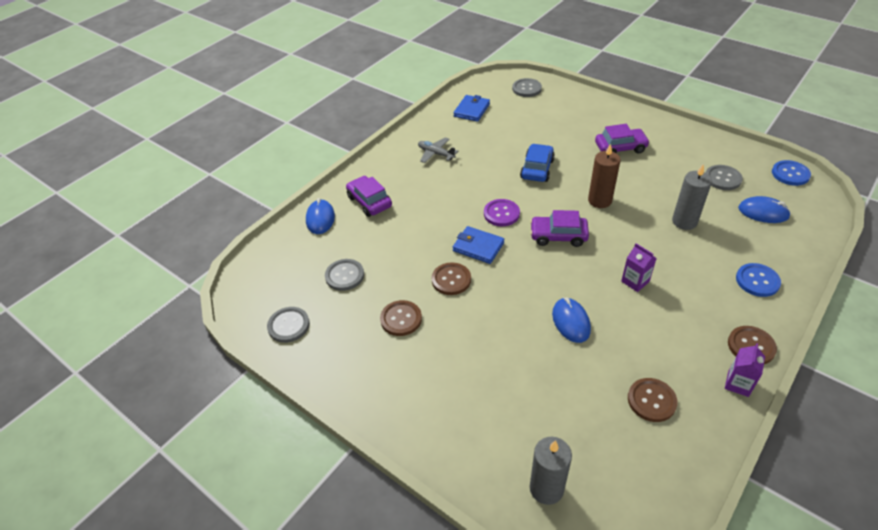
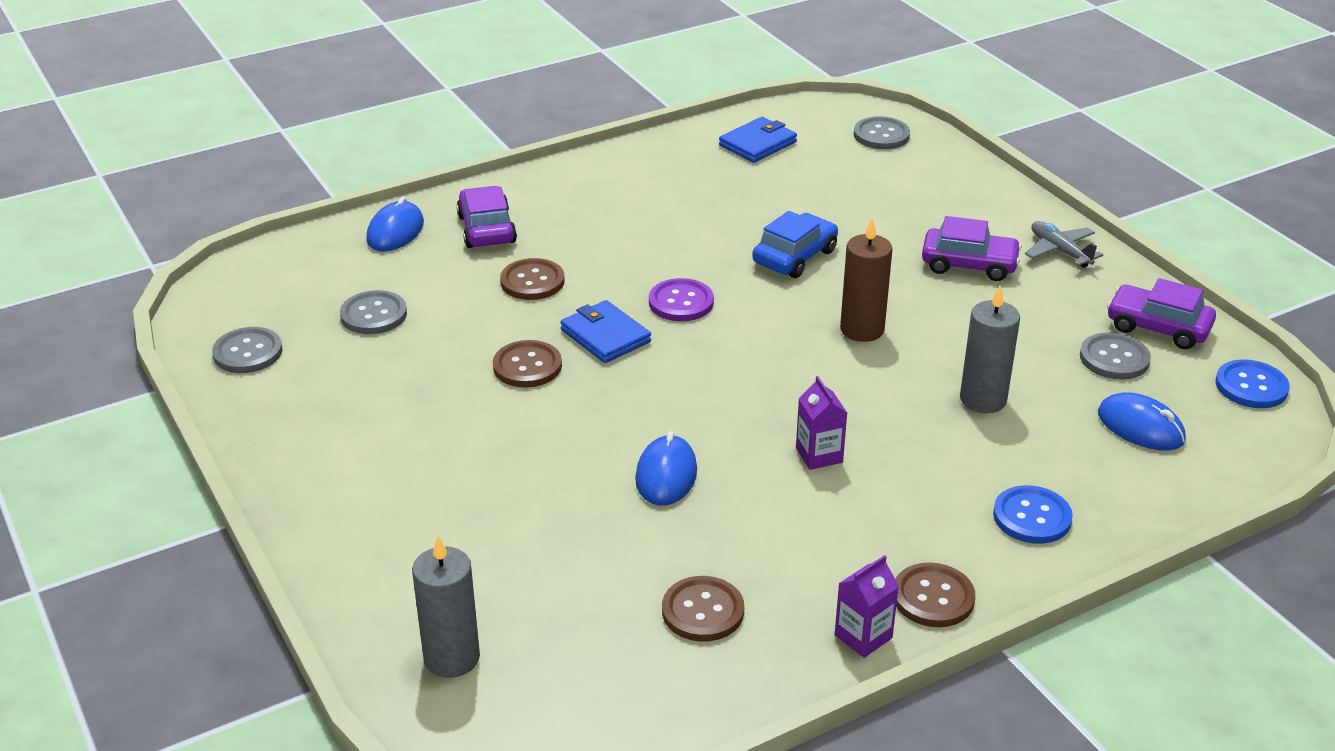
camera: 20 degrees right, 10 degrees down
(401, 319) = (412, 393): brown button -> brown button (532, 281)
(436, 154) = (645, 191): grey plane -> grey plane (1060, 251)
(558, 236) = (747, 358): purple car -> purple car (1158, 327)

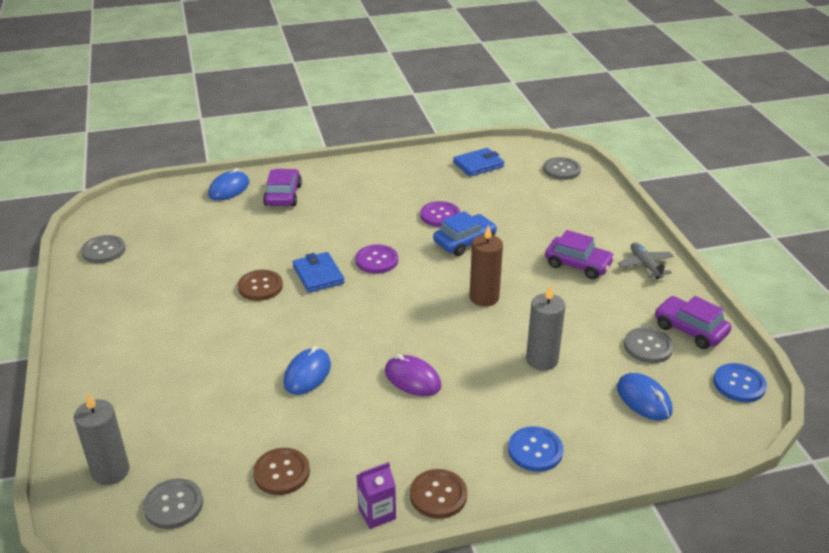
camera: 15 degrees right, 0 degrees up
(373, 315) = (188, 239): grey button -> grey button (173, 505)
(532, 281) = (292, 232): brown button -> none
(739, 225) = (440, 215): none -> purple button
(819, 455) = (412, 379): purple carton -> purple mouse

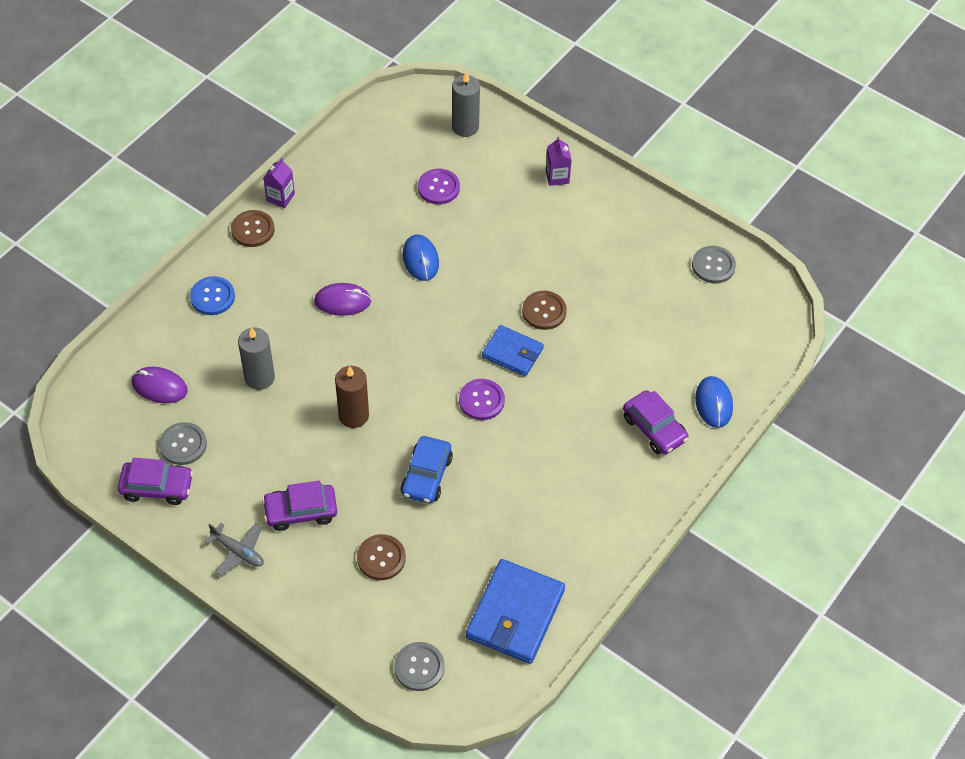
camera: 140 degrees right, 20 degrees up
(105, 373) = (557, 176): none -> purple carton
(173, 505) = (404, 133): grey button -> none
(281, 472) = (362, 186): brown button -> brown button (381, 558)
(440, 215) = (481, 499): purple button -> purple button (438, 187)
(478, 165) = (515, 614): blue wallet -> blue wallet, size x1.64
(644, 399) = (159, 387): blue mouse -> purple mouse
(739, 384) = (92, 448): blue button -> none

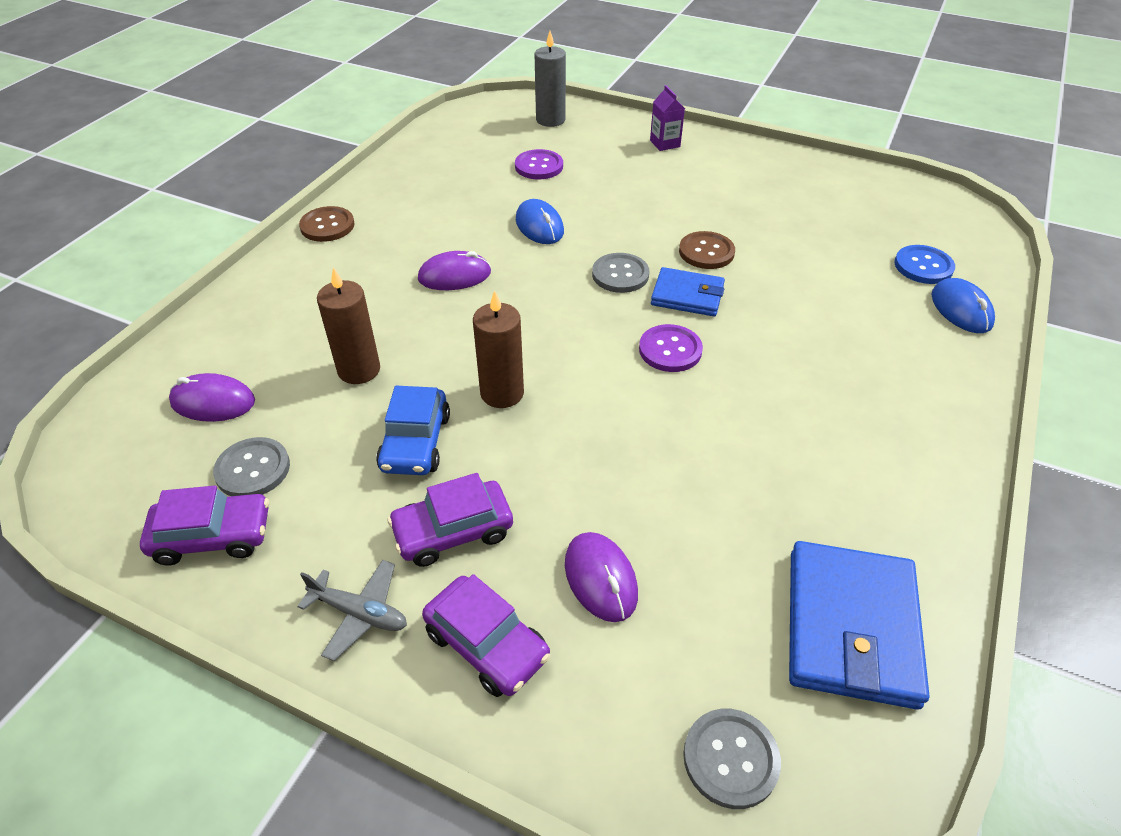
camera: 10 degrees left, 10 degrees down
(212, 297) = (282, 294): blue button -> blue button (923, 266)
(259, 378) = (359, 370): grey candle -> brown candle
(280, 197) = (357, 195): purple carton -> none
(381, 558) = (601, 579): brown button -> purple mouse
(426, 476) = (630, 450): blue car -> blue car (415, 442)
(654, 428) = (907, 346): purple car -> purple car (487, 644)
(713, 266) = (873, 189): grey button -> grey button (620, 274)

